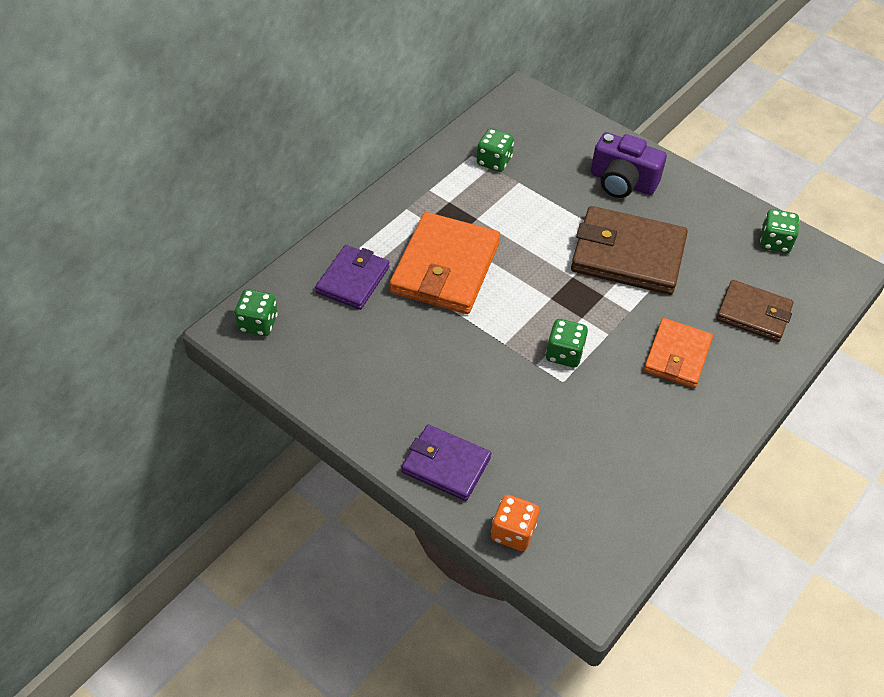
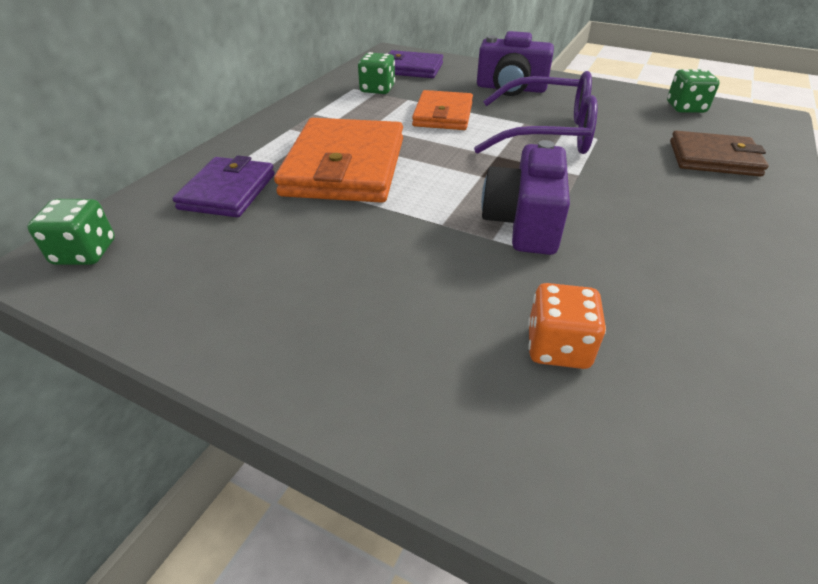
camera: 10 degrees left, 10 degrees down
(446, 465) = (403, 394): purple wallet -> purple wallet (411, 68)
(513, 532) = (567, 495): orange dice -> orange dice (558, 347)
(564, 354) = (523, 223): green dice -> purple camera
(628, 255) = (547, 133): brown wallet -> purple glasses
(677, 356) = (661, 204): orange wallet -> orange wallet (443, 115)

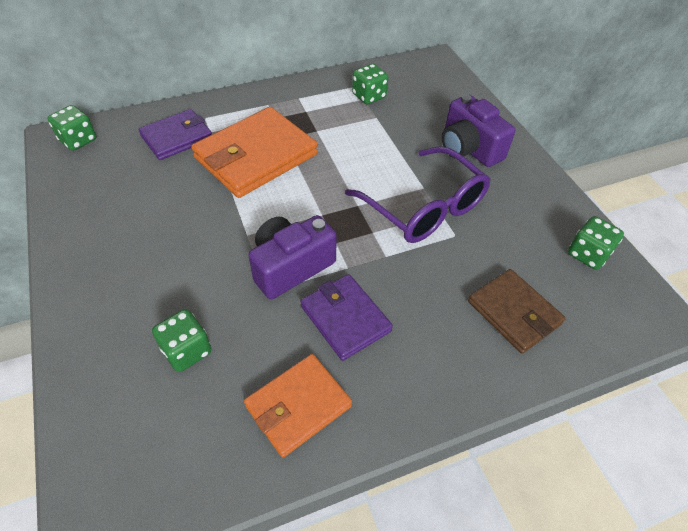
camera: 40 degrees right, 10 degrees up
(411, 68) = (424, 86): purple wallet -> purple wallet (345, 318)
(443, 115) = (378, 146): orange wallet -> orange wallet (298, 406)
(558, 347) = (186, 350): orange dice -> green dice

